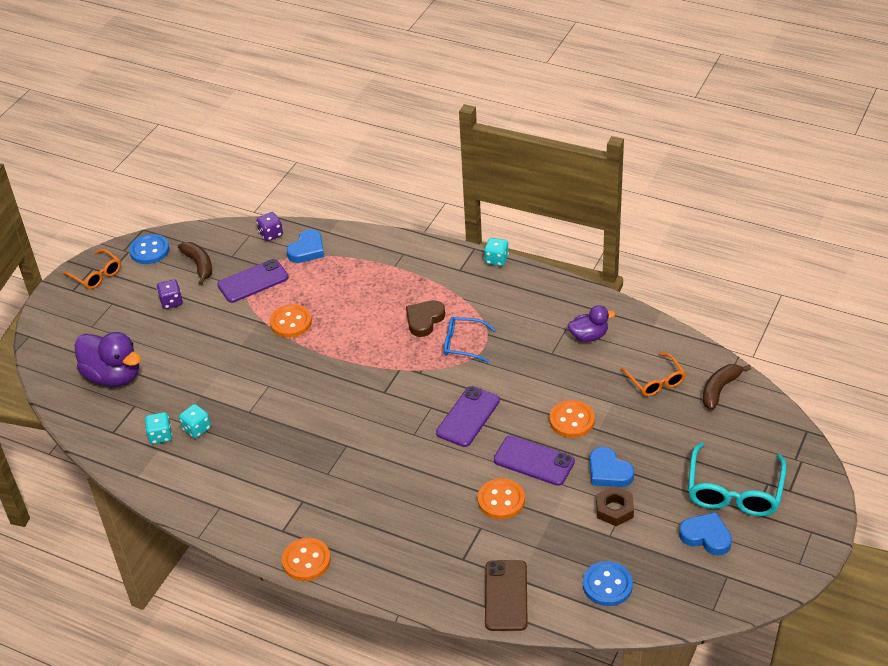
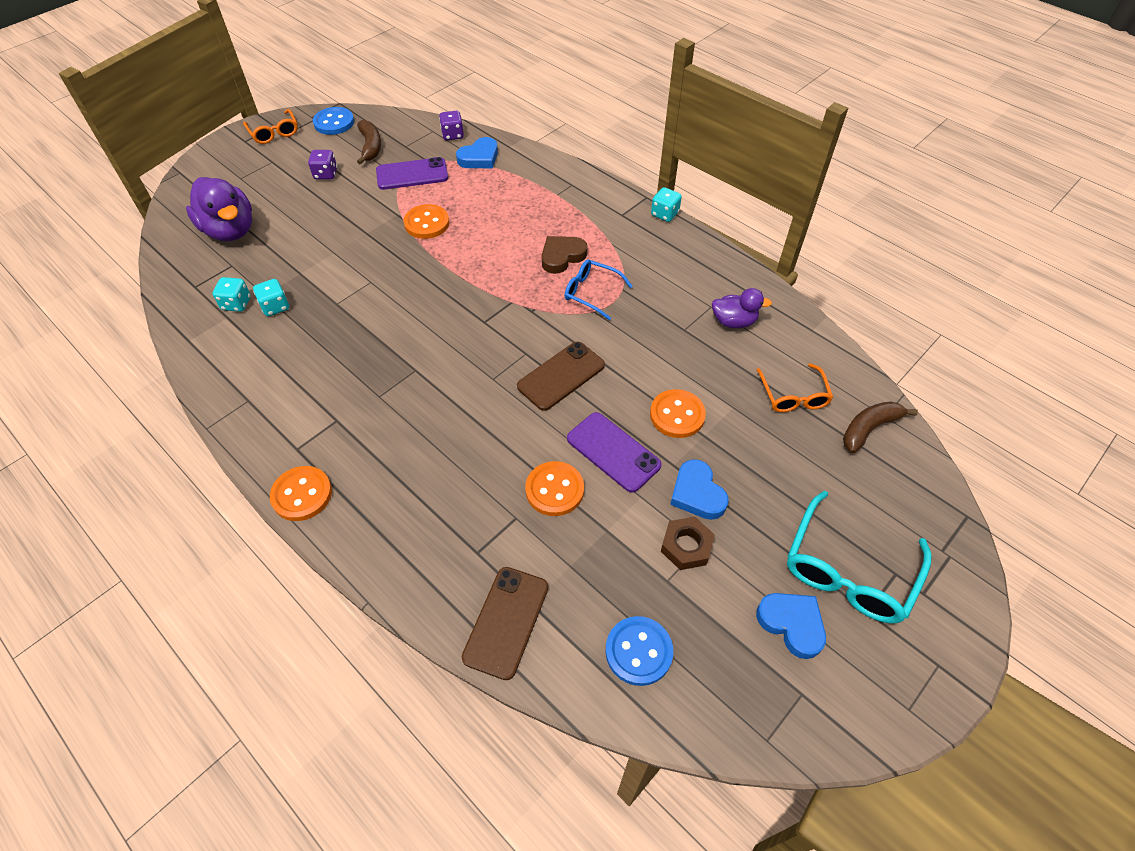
camera: 15 degrees right, 10 degrees up
(468, 417) = (561, 376): purple phone -> brown phone

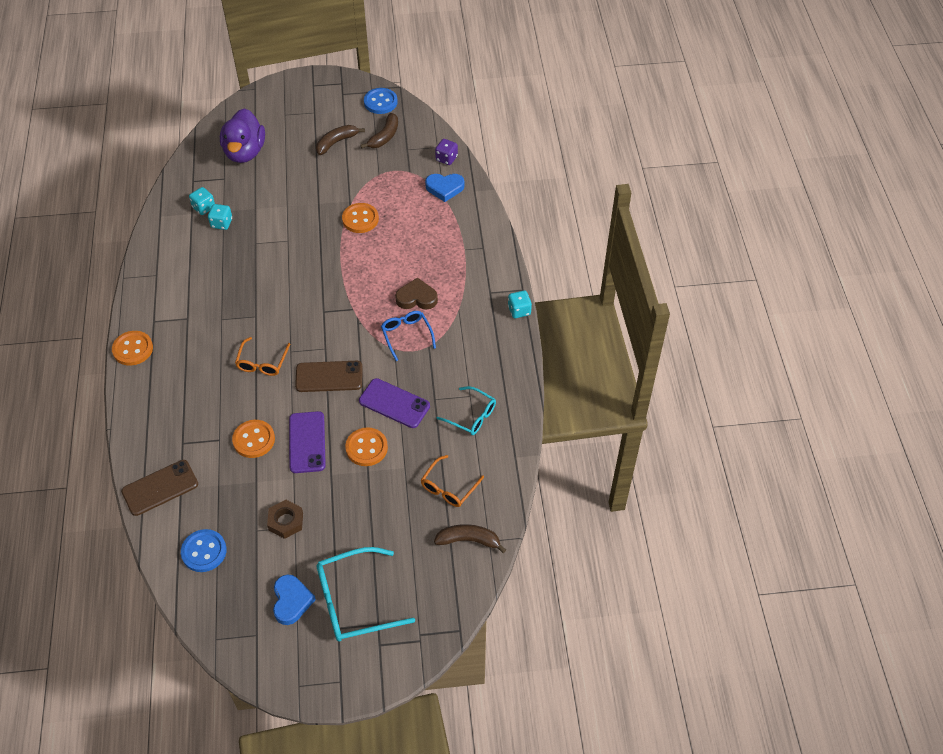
camera: 40 degrees right, 0 degrees up
(274, 132) = (336, 89): orange glasses -> orange glasses (262, 362)
(326, 174) = (336, 142): purple dice -> brown banana
(412, 174) = (388, 175): purple phone -> purple phone (394, 403)
(697, 493) = (324, 499): blue heart -> none
(733, 322) = (471, 416): purple duck -> turquoise glasses

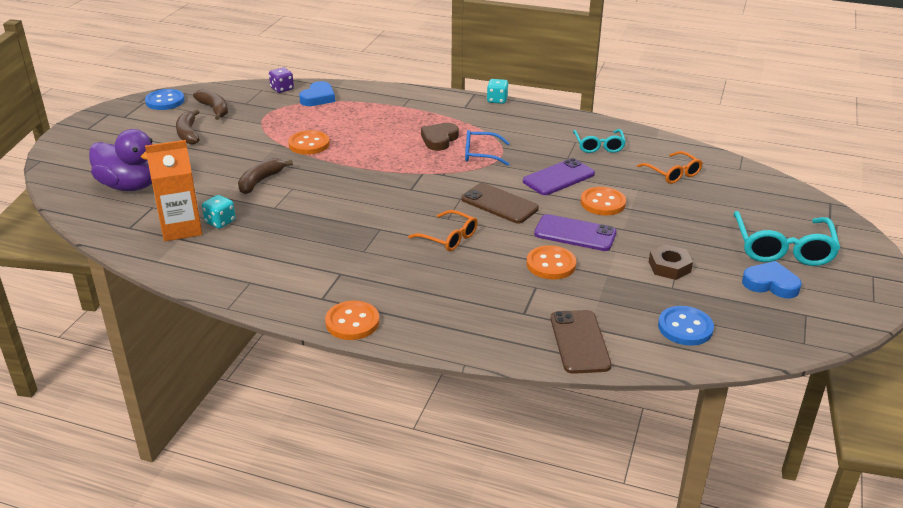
camera: 65 degrees left, 20 degrees down
(204, 207) = (181, 228): turquoise dice -> orange carton
(329, 377) = (499, 204): brown phone -> brown phone turned 75 degrees counterclockwise
(469, 540) = (735, 177): brown banana -> brown banana (260, 181)
(471, 416) = (598, 146): turquoise glasses -> turquoise glasses turned 120 degrees clockwise

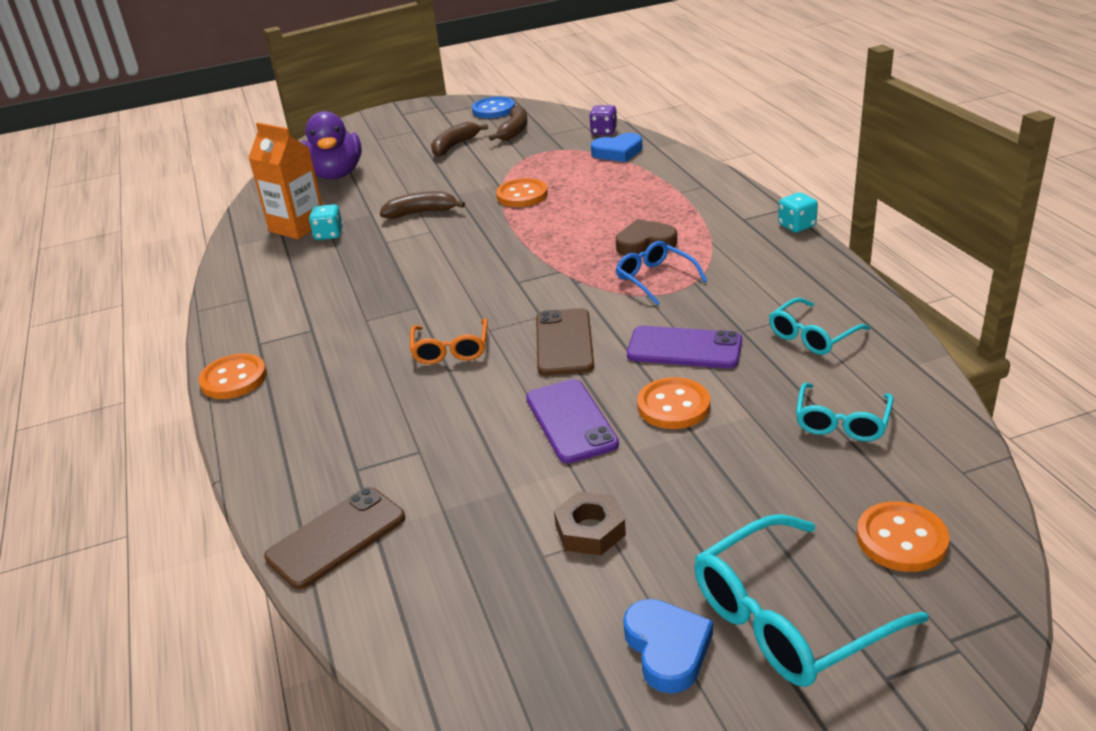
camera: 55 degrees right, 0 degrees up
(551, 264) = (479, 438): orange button -> orange button (901, 539)
(672, 173) = (842, 421): orange glasses -> turquoise glasses
(685, 327) = (456, 612): blue button -> none

